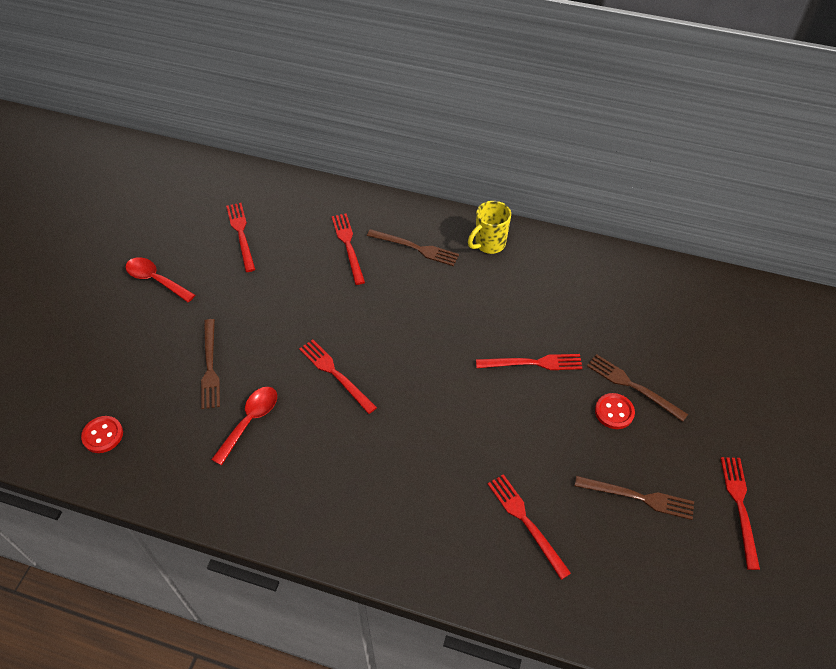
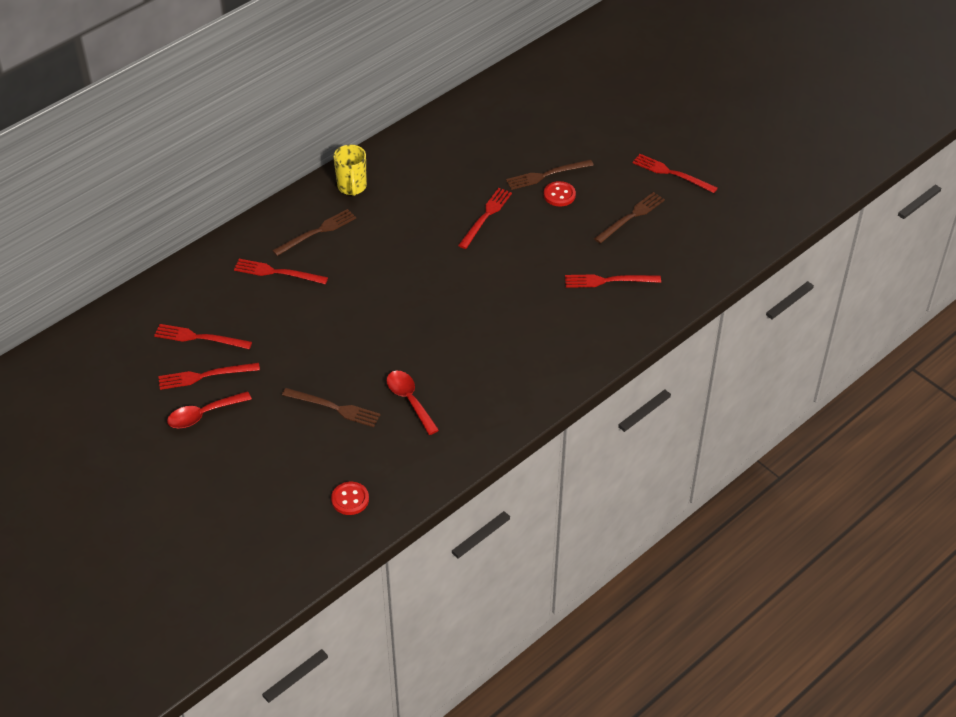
camera: 60 degrees left, 5 degrees down
(335, 374) = (405, 332): red fork -> red fork (205, 376)

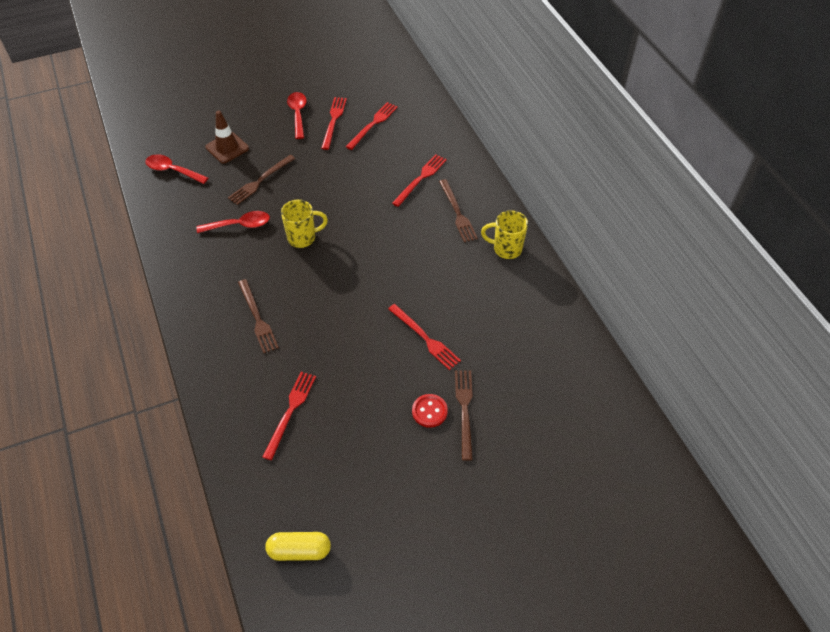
camera: 110 degrees right, 5 degrees up
(290, 461) = (227, 148): none -> brown traffic cone
(350, 499) = (172, 170): red button -> red spoon
(404, 341) = (303, 238): none -> yellow mug
(631, 217) = (368, 468): brown fork -> brown fork (257, 318)
(671, 173) = (419, 540): red fork -> none
(721, 235) = (299, 550): none -> yellow capsule

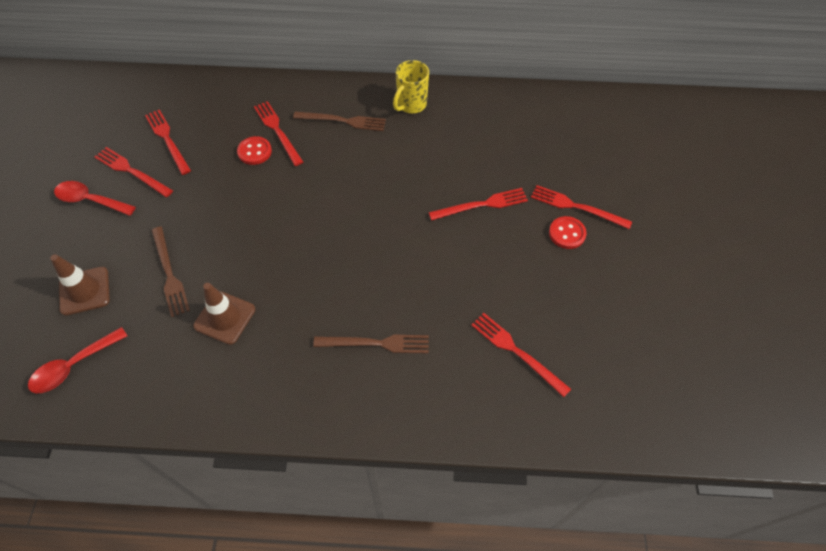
camera: 65 degrees left, 5 degrees up
(239, 225) = (225, 317): red spoon -> brown traffic cone
(299, 550) = (682, 398): yellow capsule -> none
(303, 238) = (288, 261): yellow mug -> none
(392, 175) = (254, 151): none -> red button
(464, 410) = (576, 207): brown fork -> red fork

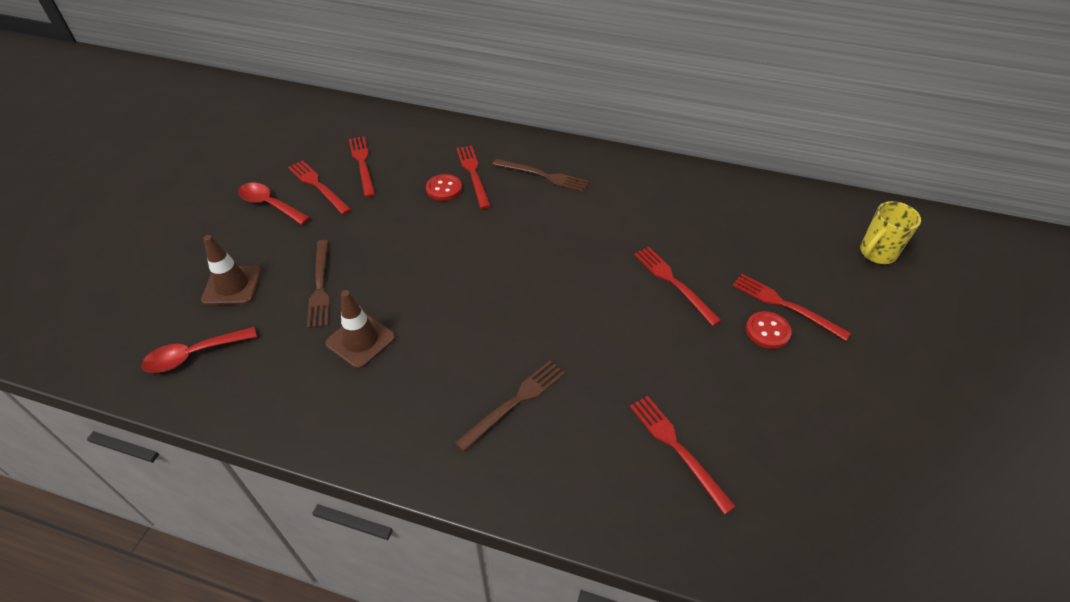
camera: 15 degrees right, 10 degrees down
(376, 343) = (515, 402): brown fork -> brown fork turned 60 degrees counterclockwise
(411, 105) = (620, 172): yellow mug -> yellow mug (876, 253)
(482, 205) = (673, 282): red fork -> red fork turned 120 degrees counterclockwise

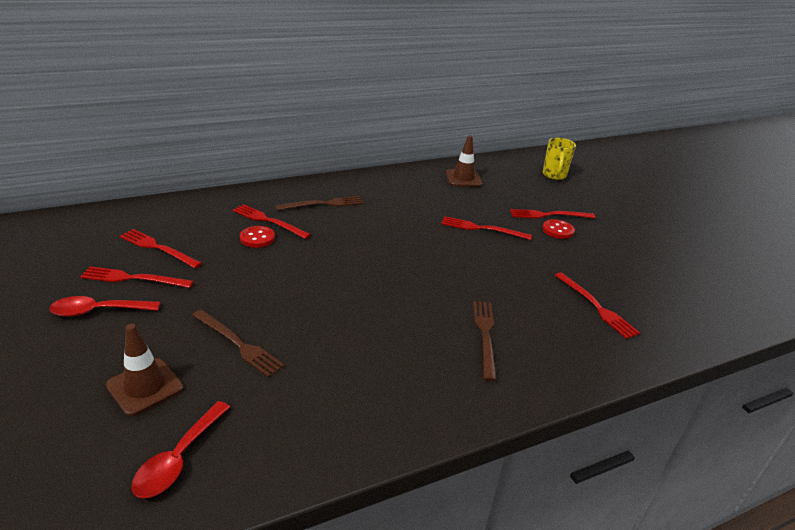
camera: 45 degrees left, 15 degrees down
(360, 340) = (327, 360): brown traffic cone -> brown traffic cone (463, 178)
(677, 448) = (596, 306): red fork -> red fork turned 135 degrees counterclockwise

